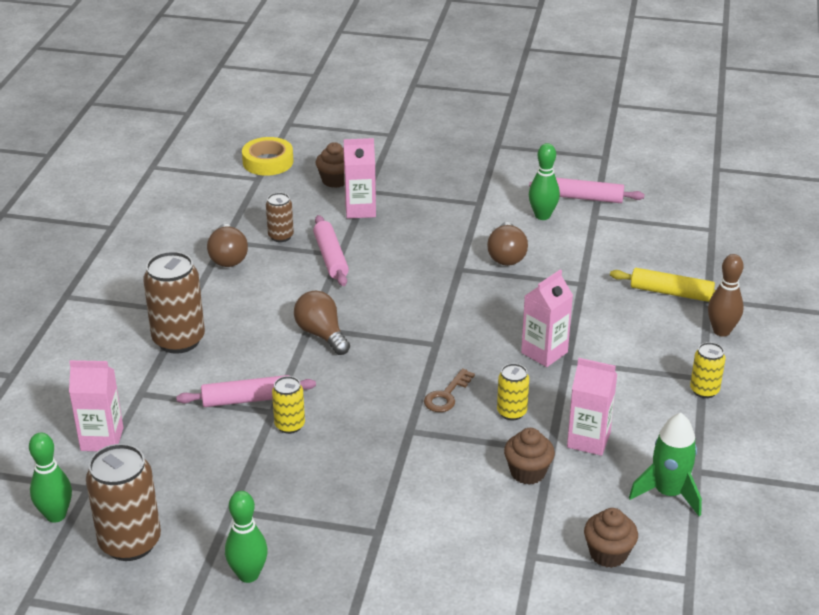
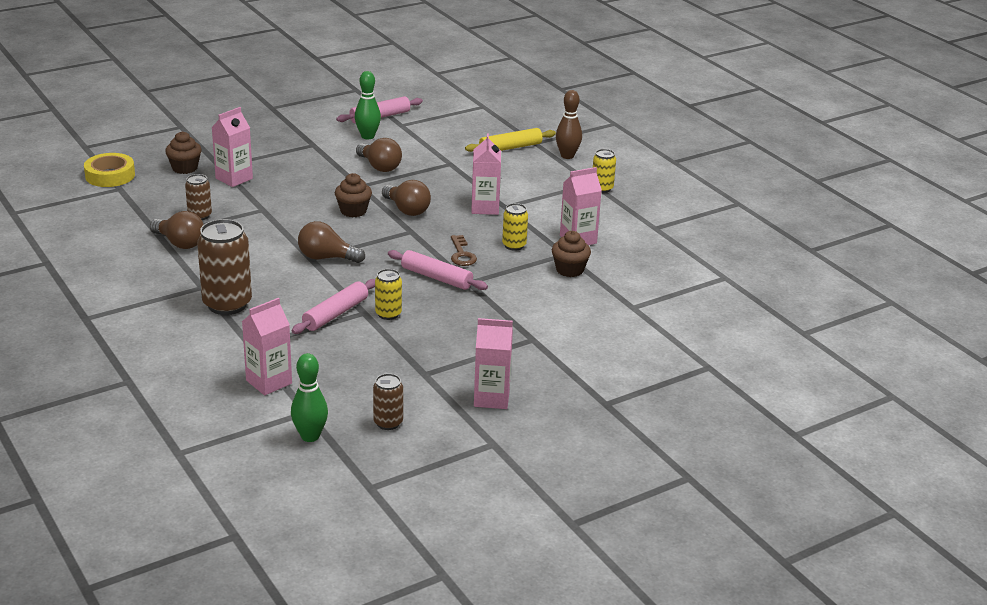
camera: 45 degrees left, 5 degrees down
(130, 542) = (388, 423): brown can -> brown can, size x0.54
(248, 575) = (491, 398): green bowling pin -> pink carton
(330, 257) = (259, 213): pink rolling pin -> pink rolling pin (436, 278)
(465, 317) = (407, 210): none -> brown light bulb
(608, 554) = (670, 286): brown cupcake -> brown cupcake (353, 211)
(668, 493) = (657, 244): green rocket -> none

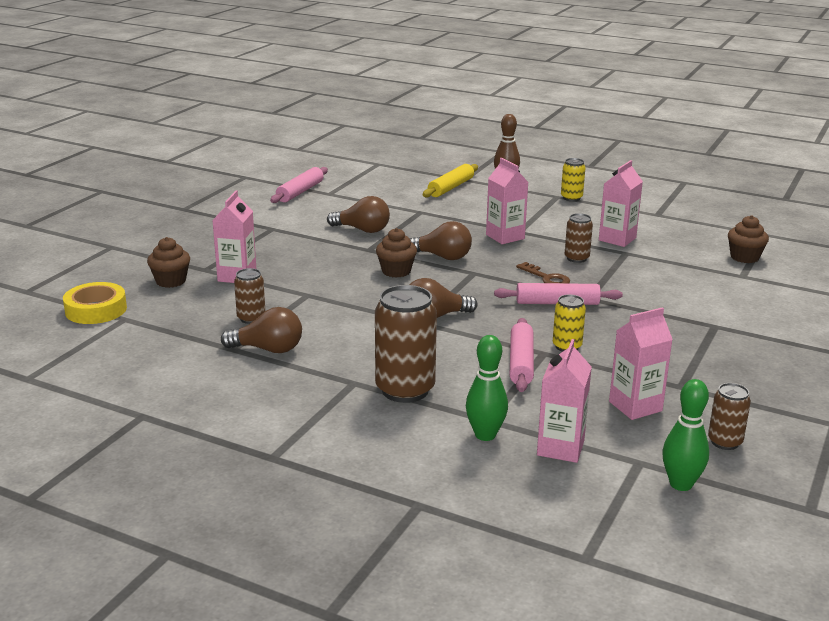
camera: 30 degrees left, 5 degrees down
(367, 136) = (313, 209): green bowling pin -> green bowling pin (485, 435)
(491, 398) = (767, 386): pink carton -> pink carton (635, 406)
(514, 245) = (576, 258): yellow can -> brown can
(569, 270) = (650, 263): brown cupcake -> brown cupcake (744, 257)

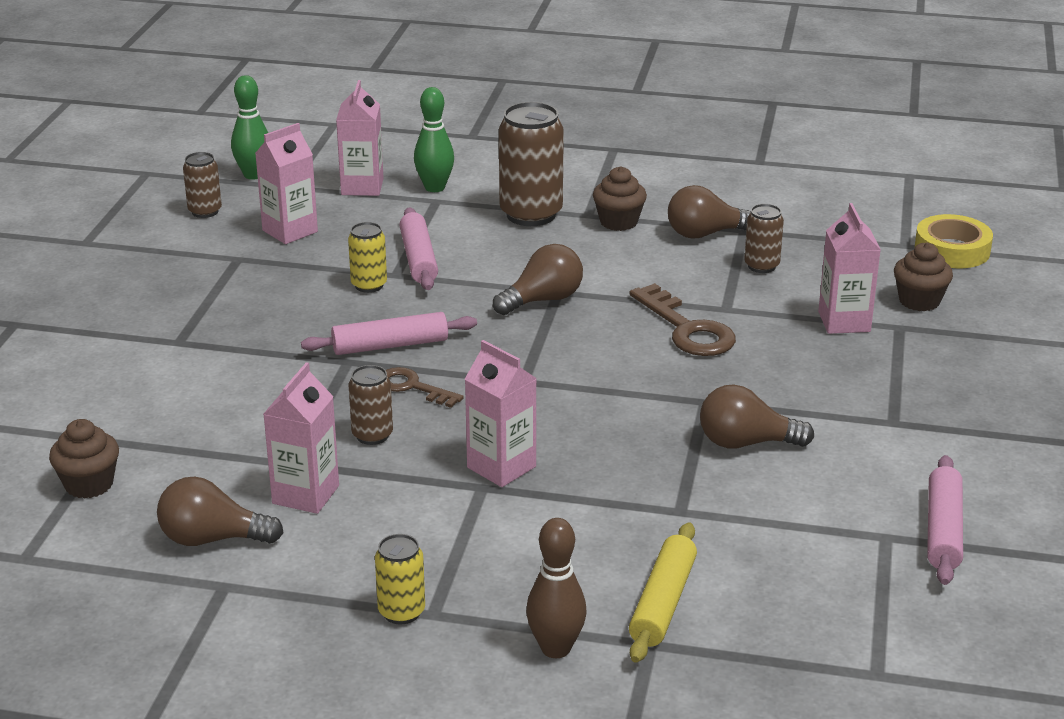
camera: 165 degrees right, 5 degrees up
(345, 286) = (687, 329): none -> brown key
(396, 271) = (635, 365): brown cupcake -> brown cupcake (618, 222)
(442, 257) = (583, 404): brown light bulb -> brown light bulb (212, 539)

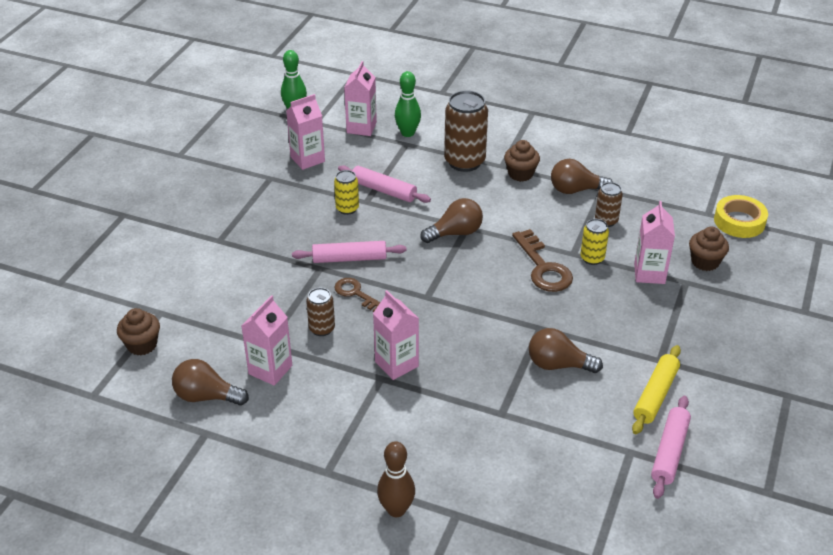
camera: 10 degrees right, 10 degrees up
(205, 211) = (258, 138): brown can -> none
(401, 612) = (308, 468): yellow can -> yellow can (592, 258)
(418, 259) = (383, 190): pink rolling pin -> pink rolling pin turned 60 degrees counterclockwise
(663, 603) = (472, 484): yellow rolling pin -> yellow rolling pin (655, 395)

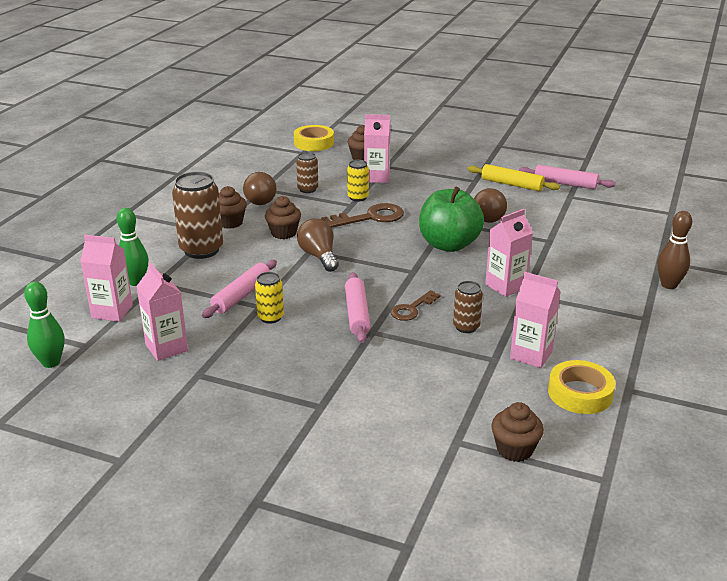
camera: 90 degrees left, 10 degrees down
(206, 396) = (580, 393): brown light bulb -> yellow tape
(485, 326) = (449, 245): none -> green apple
(502, 208) = (283, 233): none -> brown cupcake

